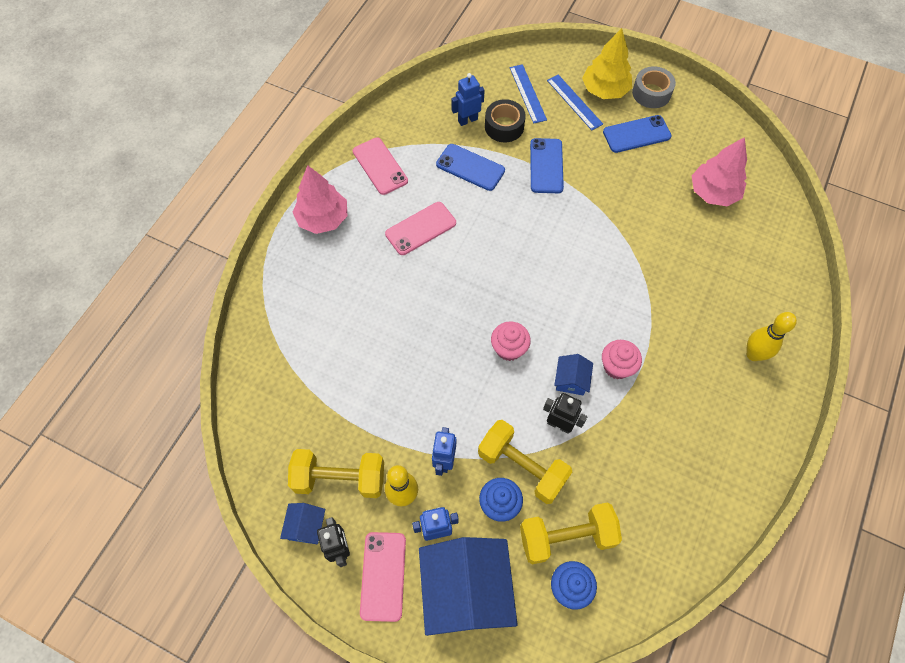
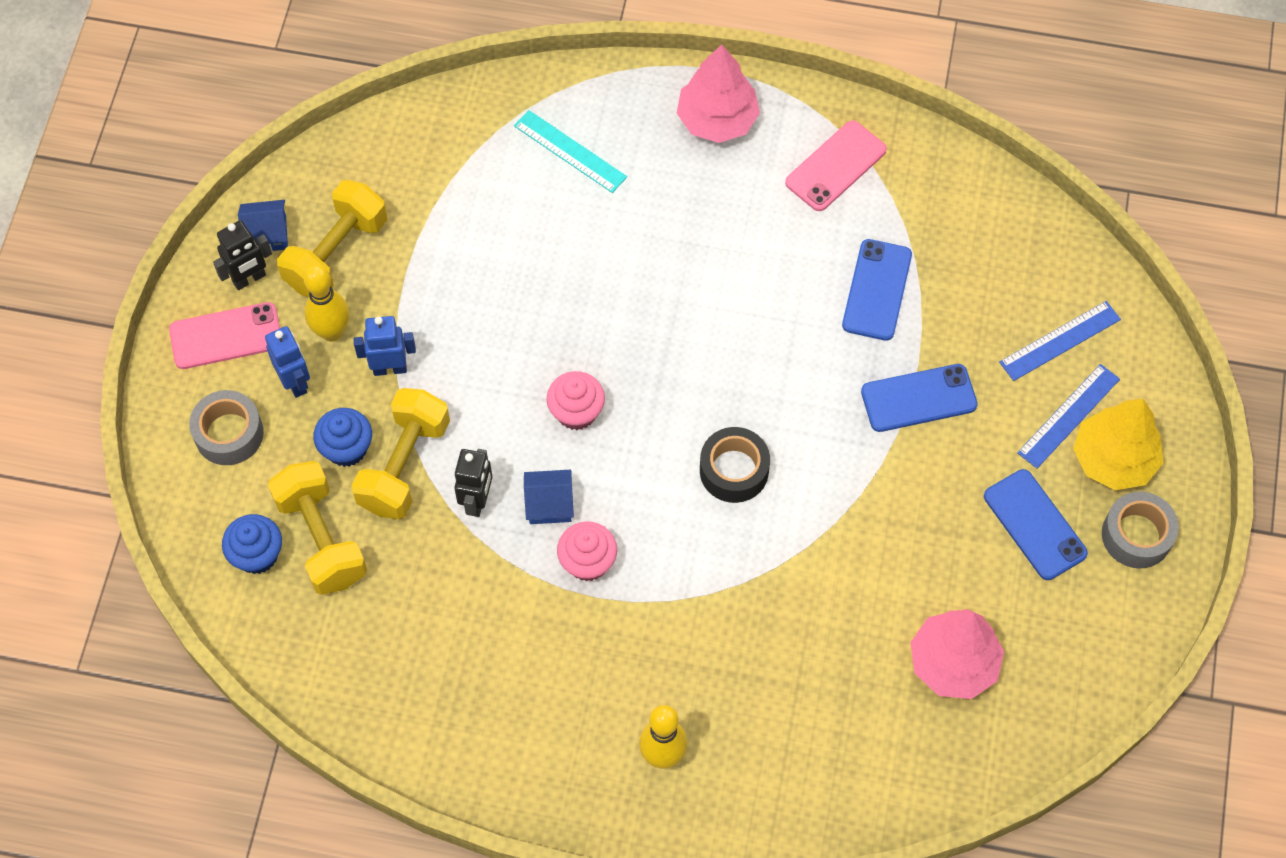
camera: 75 degrees right, 0 degrees up
(313, 307) = (570, 151): none -> turquoise ruler
(340, 478) = (336, 254): yellow dumbbell -> yellow dumbbell turned 45 degrees clockwise
(420, 228) = (741, 250): pink phone -> none
(466, 589) = (229, 433): blue house -> grey tape
(467, 120) = (970, 264): blue robot -> none
(504, 126) = (976, 320): black tape -> black tape (734, 470)

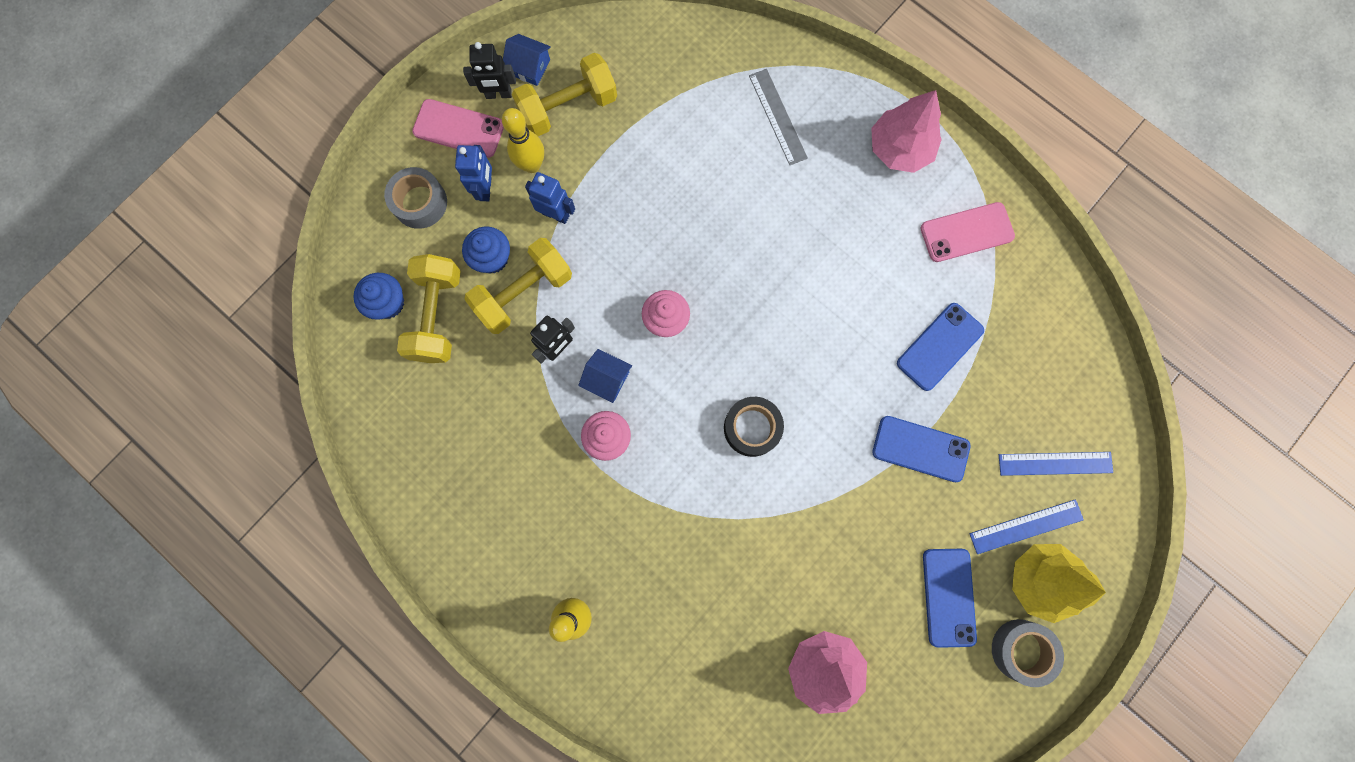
camera: 30 degrees right, 15 degrees up
(570, 151) = (777, 117): turquoise ruler -> grey ruler

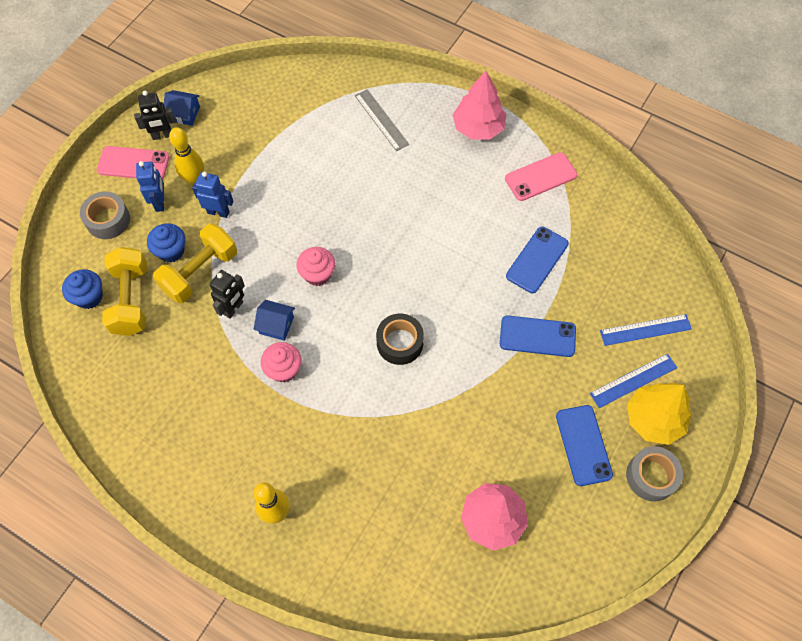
camera: 10 degrees left, 15 degrees down
(568, 107) = (218, 137): yellow dumbbell -> none

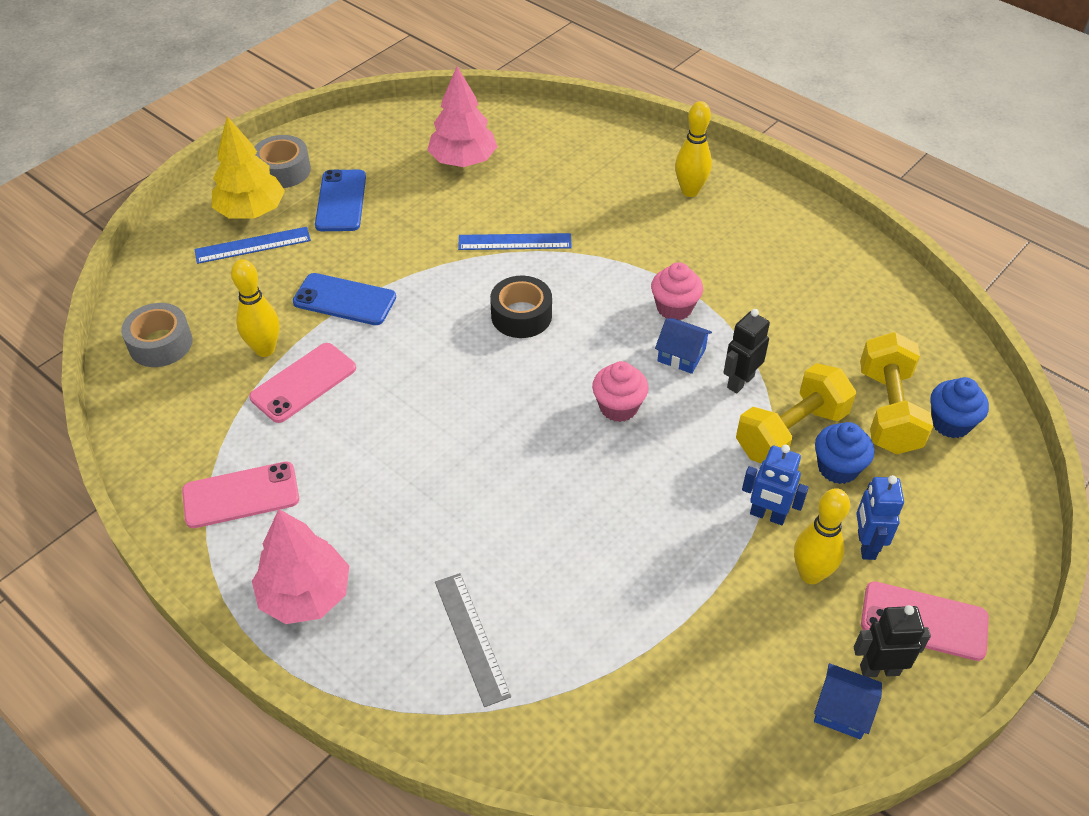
camera: 170 degrees left, 15 degrees down
(108, 220) = (948, 529): grey tape -> grey tape (160, 344)
(537, 260) = (303, 383): blue phone -> pink phone
(576, 282) = (265, 349): none -> yellow bowling pin
(645, 330) = (207, 289): blue ruler -> blue ruler (515, 242)

